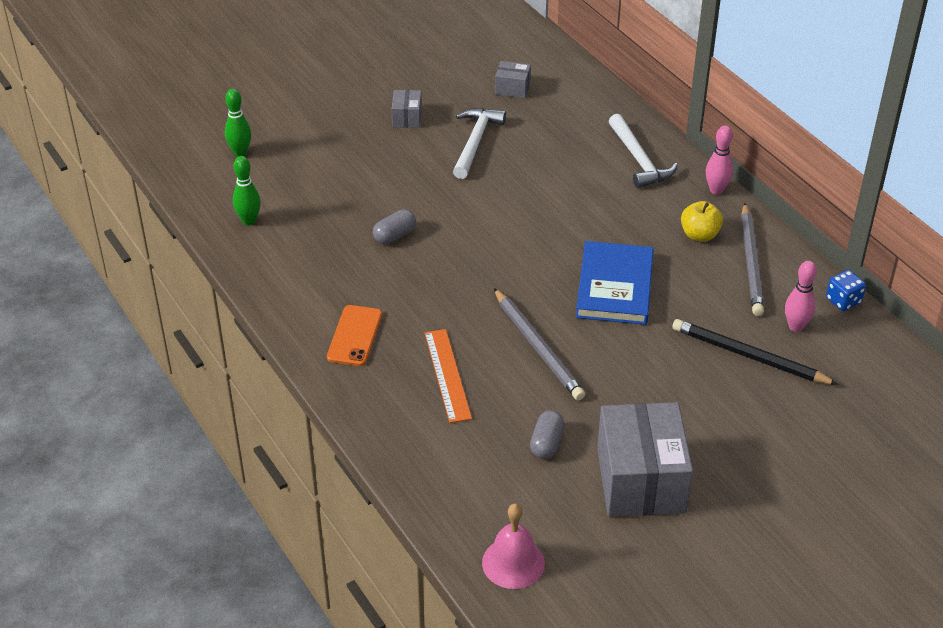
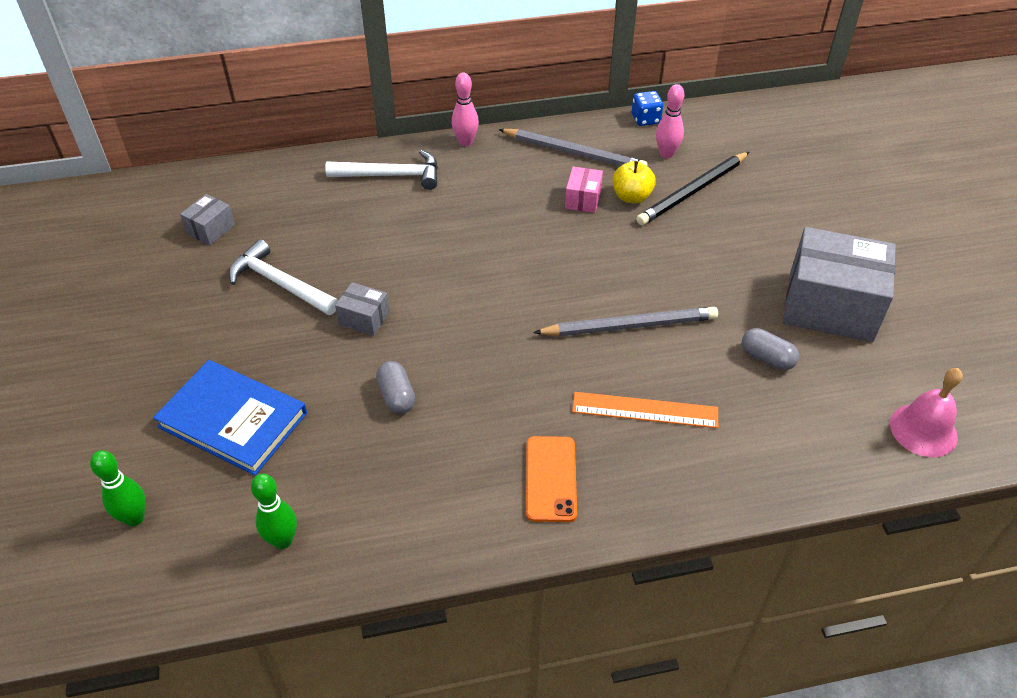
camera: 70 degrees left, 5 degrees up
(354, 336) = (550, 478): orange phone -> orange phone turned 60 degrees clockwise
(407, 118) = (193, 329): grey box -> grey box (364, 318)
(614, 287) = (566, 246): blue book -> blue book (233, 420)
(686, 283) = (583, 199): none -> pink box
(699, 235) = (521, 171): yellow apple -> yellow apple (631, 197)

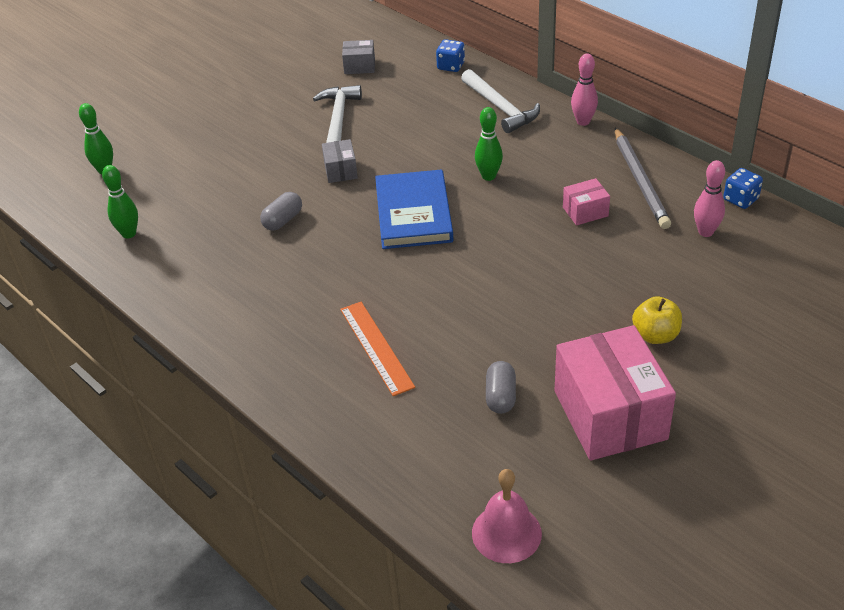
camera: 60 degrees right, 5 degrees down
(233, 420) = (204, 165): blue book -> blue book (413, 213)
(291, 173) = (450, 66): none -> blue dice
(479, 229) = (488, 176): none -> green bowling pin
(550, 478) = (268, 327): orange phone -> none
(629, 326) = (460, 301): grey pencil -> none
(631, 197) = (621, 236): yellow apple -> yellow apple (655, 335)
(693, 191) = (672, 269): black pencil -> none
(830, 306) = (610, 415): grey box -> pink box

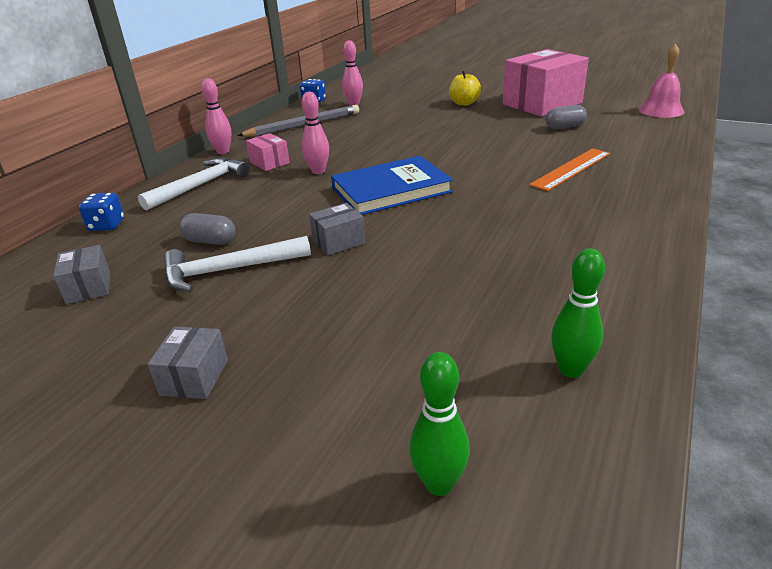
camera: 110 degrees left, 10 degrees down
(235, 106) = (194, 377): none -> grey box
(283, 220) = (448, 253): grey capsule -> grey capsule (210, 241)
(488, 176) = (318, 171): green bowling pin -> pink bowling pin
(585, 212) = (350, 134): pink box -> pink box (269, 162)

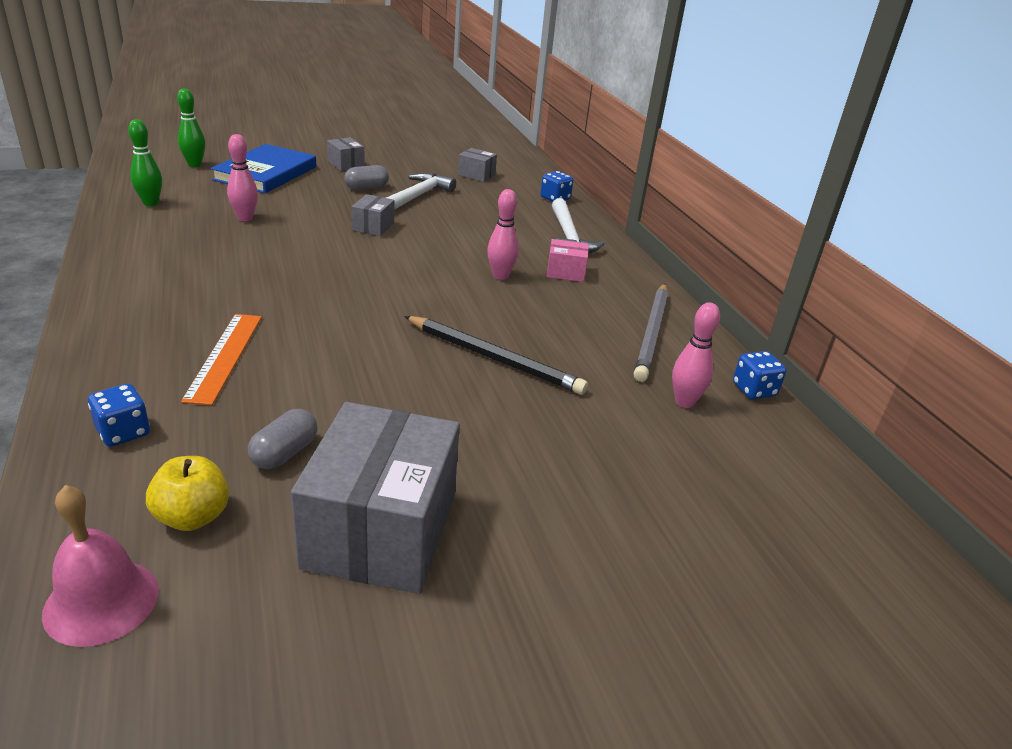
camera: 130 degrees right, 0 degrees up
(210, 241) = (463, 207): grey capsule -> grey capsule (366, 188)
(223, 151) = (638, 271): pink bowling pin -> pink bowling pin (245, 218)
(391, 190) = (397, 275): blue book -> blue book (266, 173)
(410, 134) = (494, 358): none -> black pencil
(464, 103) = (525, 473): yellow apple -> yellow apple (193, 517)
(542, 104) = (381, 530): pink box -> grey box
(646, 149) = (123, 432): none -> blue dice

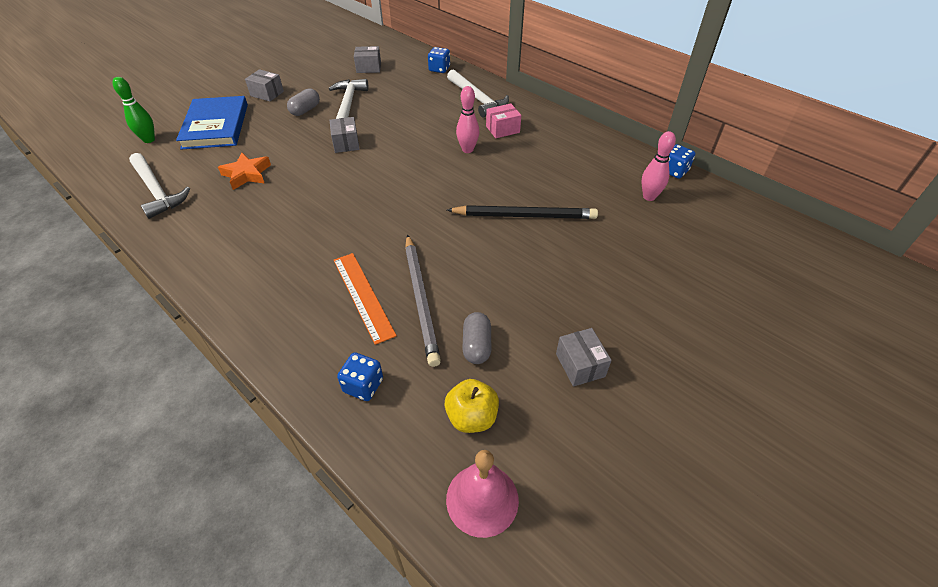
camera: 25 degrees left, 15 degrees up
(150, 203) = (157, 191): green bowling pin -> white hammer
(245, 218) = (247, 174): pink bowling pin -> orange star
(381, 530) = (580, 365): grey box -> grey box, size x0.45
(652, 333) = (591, 155): grey pencil -> grey pencil (421, 299)

